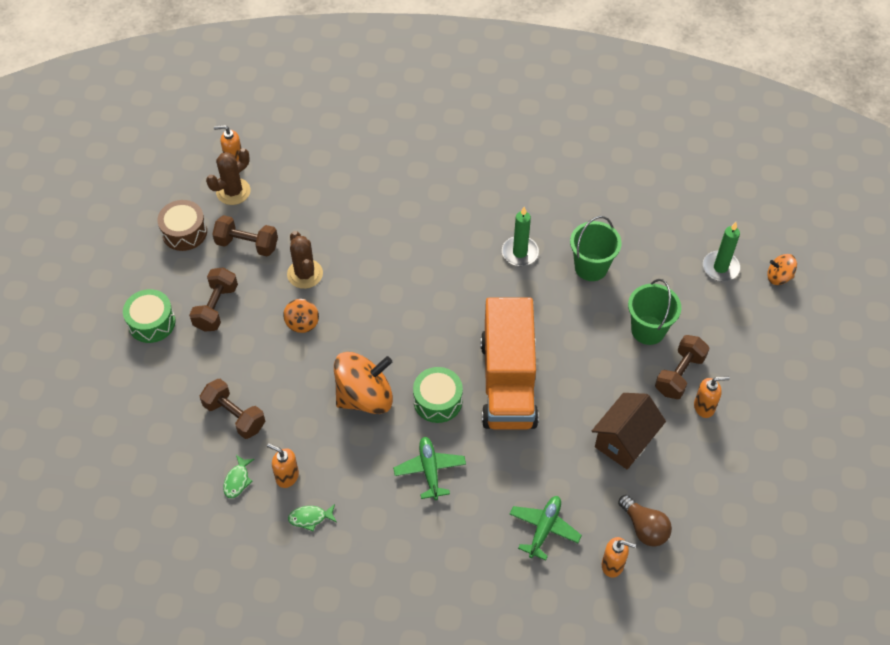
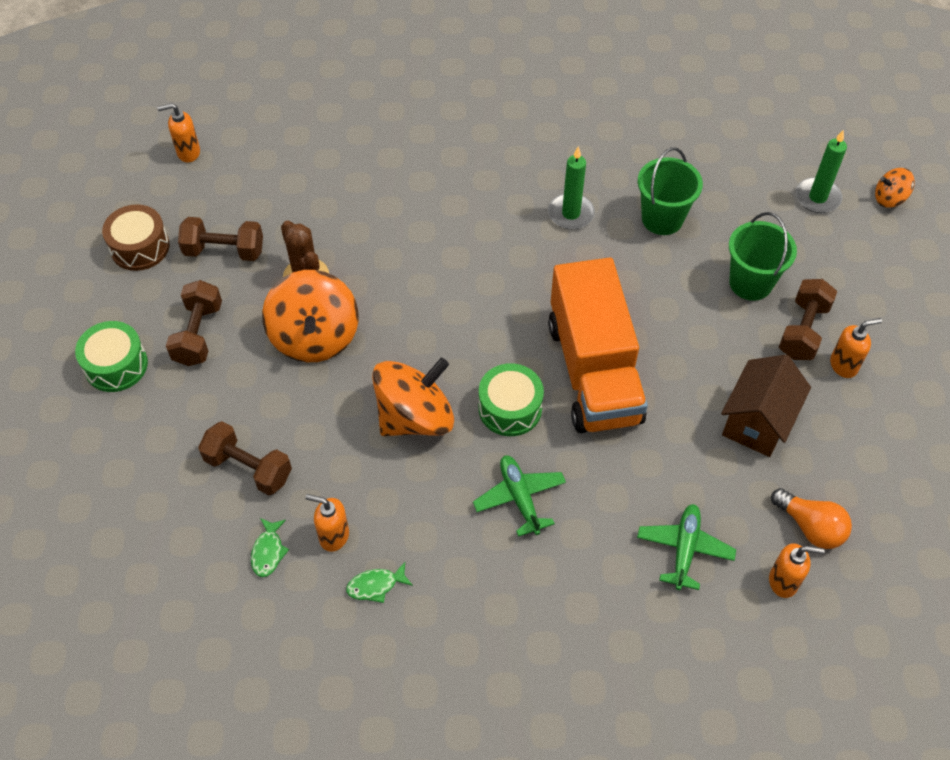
camera: 10 degrees left, 0 degrees up
(233, 191) = (194, 189): brown cactus -> none
(302, 323) = (314, 337): orange spinning top -> orange spinning top, size x2.03
(644, 527) = (810, 527): brown light bulb -> orange light bulb

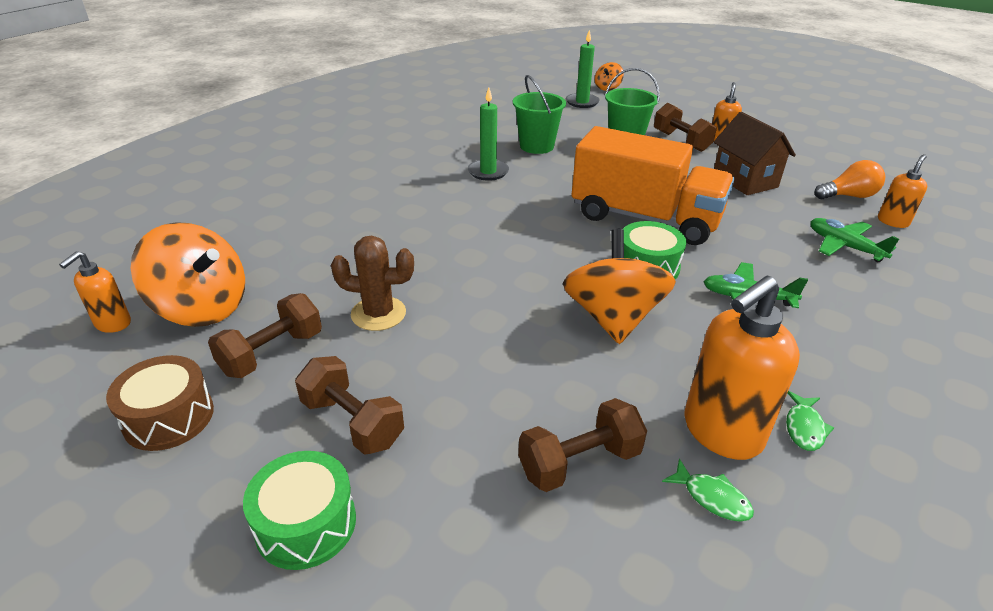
camera: 55 degrees left, 20 degrees down
(314, 337) = (456, 339): orange spinning top -> orange spinning top (202, 307)
(333, 536) = (721, 432): orange soap dispenser -> orange soap dispenser, size x1.86

